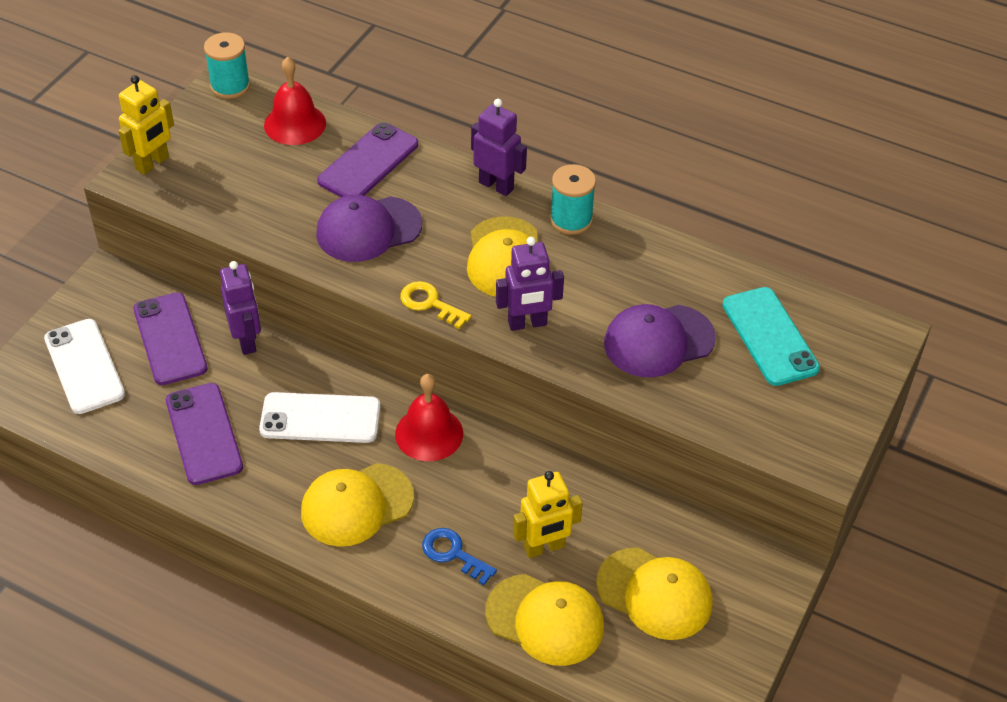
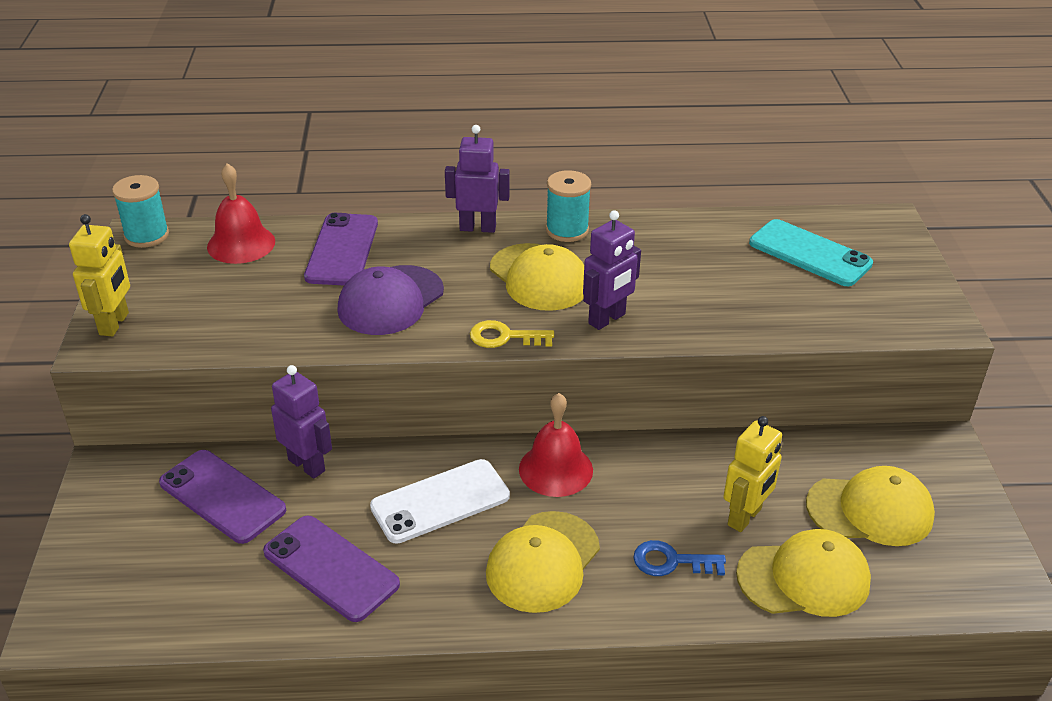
camera: 30 degrees left, 10 degrees down
(84, 366) = (143, 562): white phone -> none
(658, 341) = (729, 290): purple cap -> none

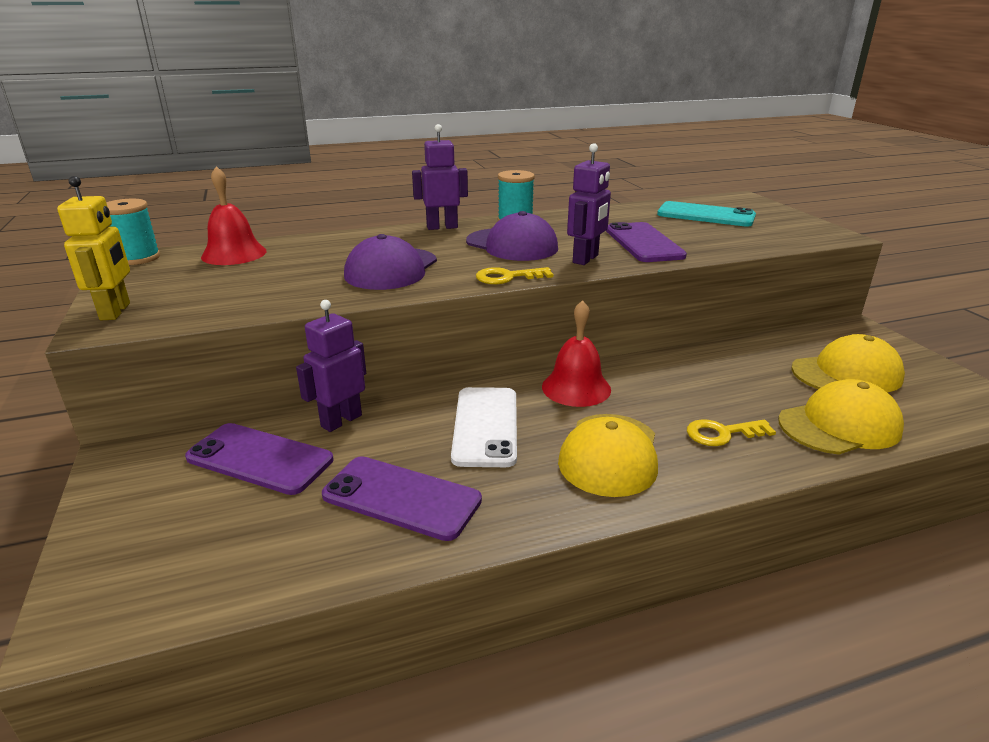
camera: 15 degrees left, 10 degrees down
(307, 465) = (341, 421): purple robot -> purple robot turned 75 degrees counterclockwise
(342, 250) = (331, 248): purple phone -> purple phone (643, 243)
(440, 501) = (485, 426): white phone -> white phone turned 45 degrees counterclockwise
(539, 277) = (512, 245): yellow cap -> purple cap
(671, 561) = (722, 433): blue key -> yellow key
(745, 517) = (756, 393): yellow robot -> none

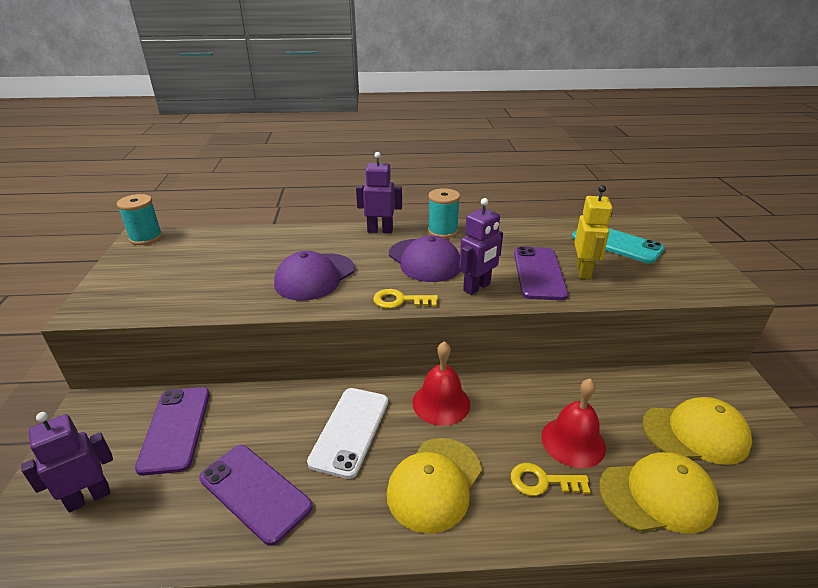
camera: 15 degrees right, 5 degrees up
(116, 311) = (103, 295): yellow robot -> yellow robot (584, 271)
(234, 254) = (211, 242): red bell -> red bell (573, 441)
(260, 459) = (176, 429): purple phone -> purple phone turned 45 degrees clockwise
(341, 421) = (247, 402): purple robot -> purple robot (89, 497)

